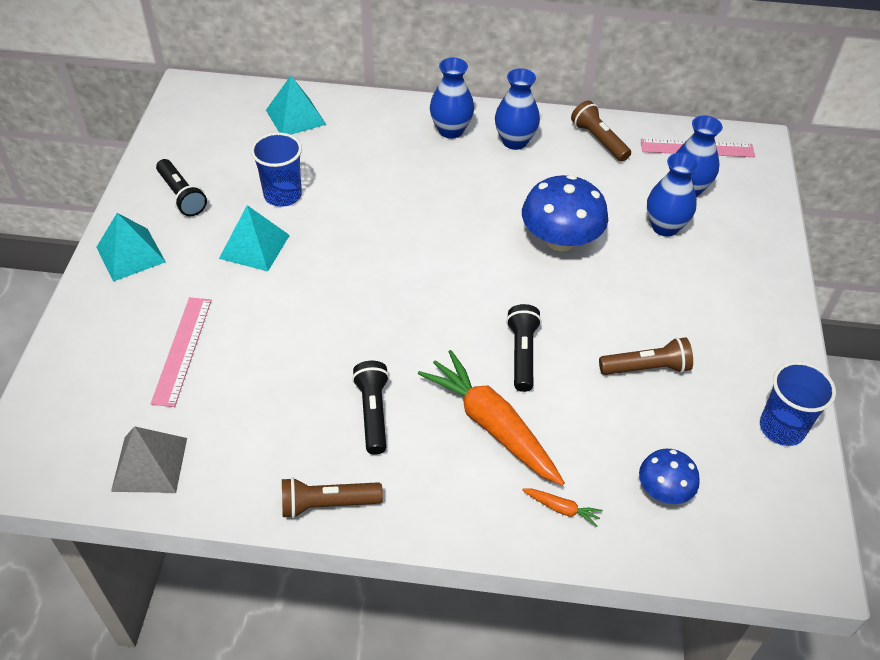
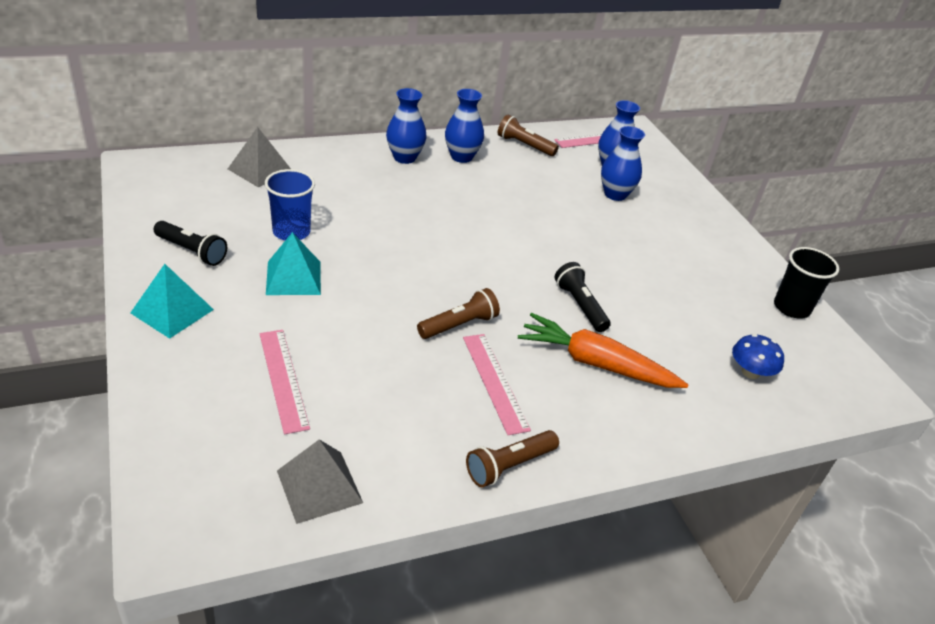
camera: 30 degrees left, 10 degrees down
(295, 117) = (260, 170): turquoise pyramid -> grey pyramid
(373, 413) = (495, 382): black flashlight -> pink ruler
(560, 240) = (547, 218): blue mushroom -> none
(561, 509) = (692, 408): orange carrot -> none
(646, 368) = (675, 292): brown flashlight -> brown flashlight (459, 325)
(782, 428) = (791, 308): blue cup -> black cup

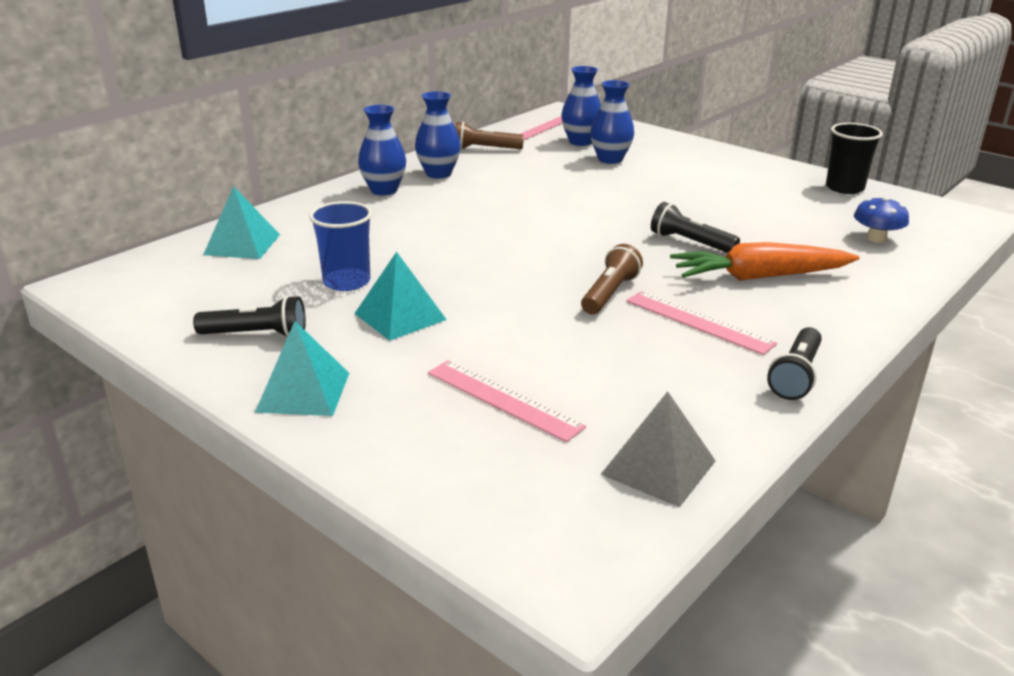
camera: 25 degrees left, 10 degrees down
(260, 170) = (242, 244): grey pyramid -> turquoise pyramid
(509, 466) = (795, 376): brown flashlight -> black flashlight

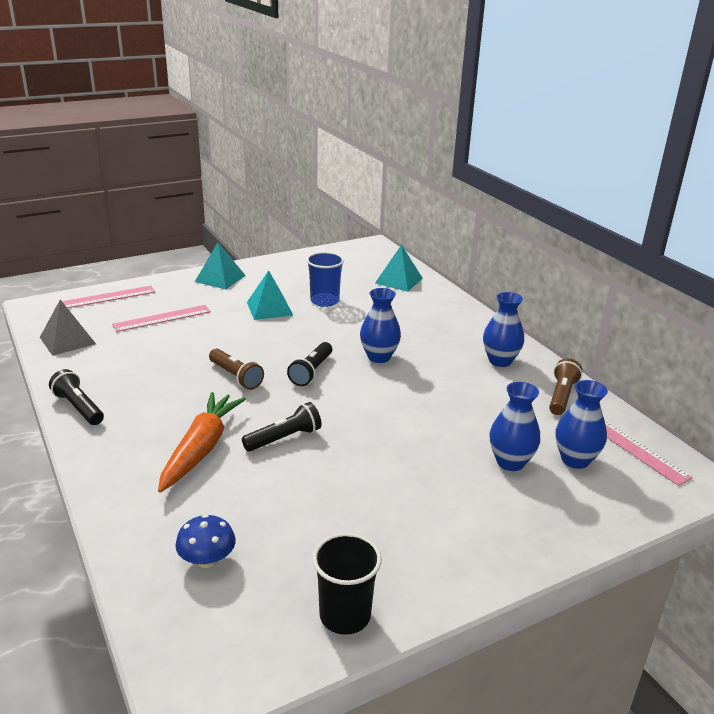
camera: 110 degrees right, 0 degrees up
(256, 334) = (283, 274): black flashlight -> black flashlight (311, 372)
(384, 190) = (471, 333): blue vase -> blue vase (379, 357)
(698, 322) = (169, 397): pink ruler -> pink ruler (108, 297)

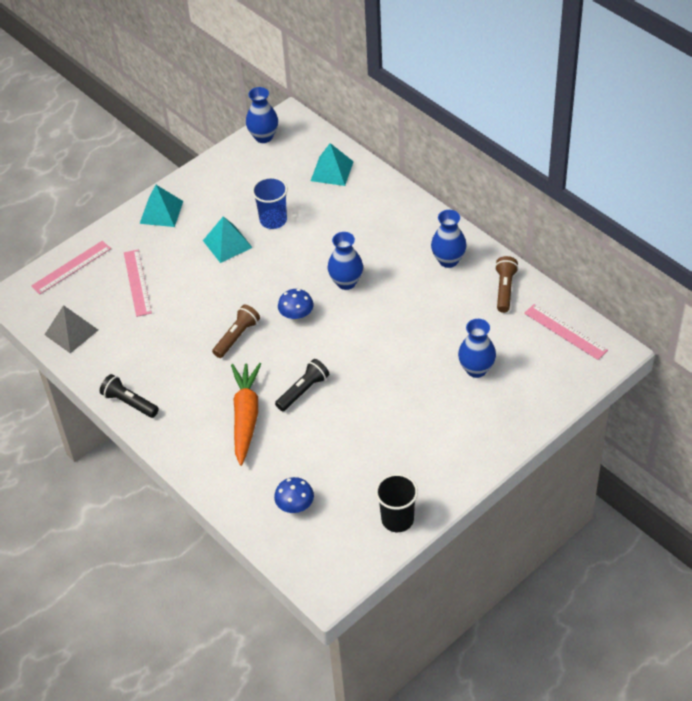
camera: 10 degrees left, 20 degrees up
(162, 318) = (137, 282): pink ruler -> pink ruler turned 60 degrees counterclockwise
(236, 377) = (237, 337): brown flashlight -> brown flashlight turned 90 degrees counterclockwise
(311, 372) = (296, 315): black flashlight -> blue mushroom
(575, 460) = (523, 355): blue vase -> blue vase (263, 137)

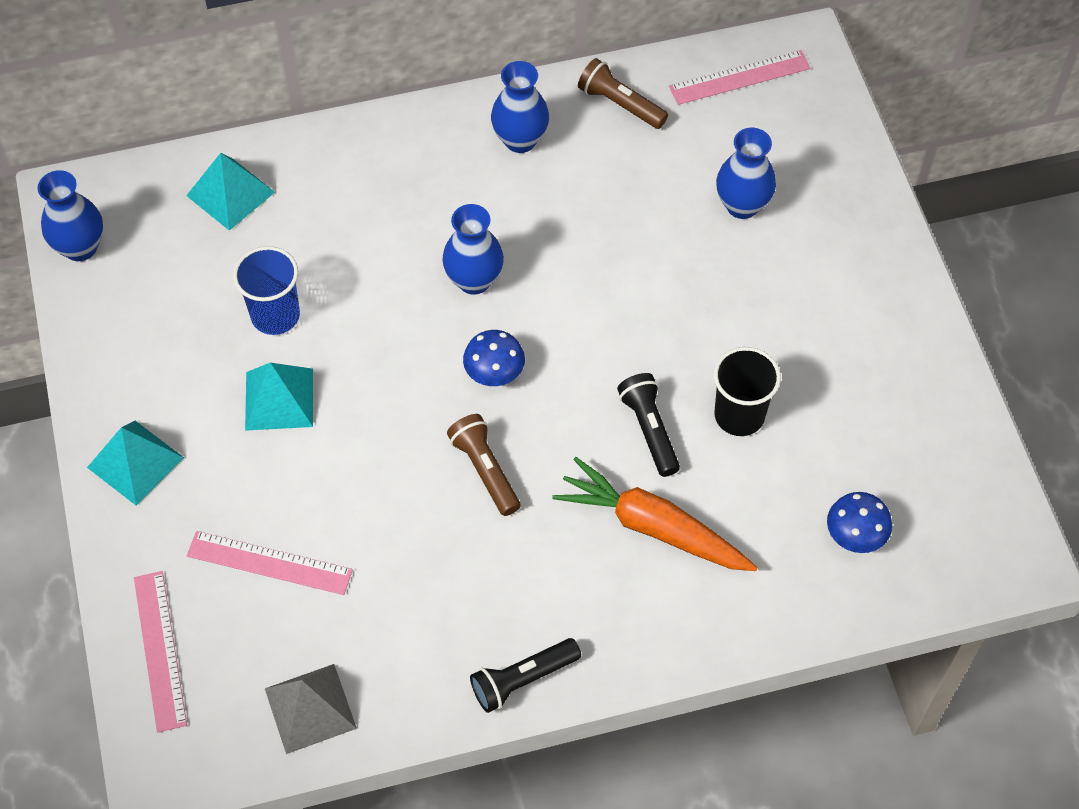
camera: 65 degrees left, 10 degrees up
(397, 519) = (949, 420): black cup -> black cup (739, 415)

